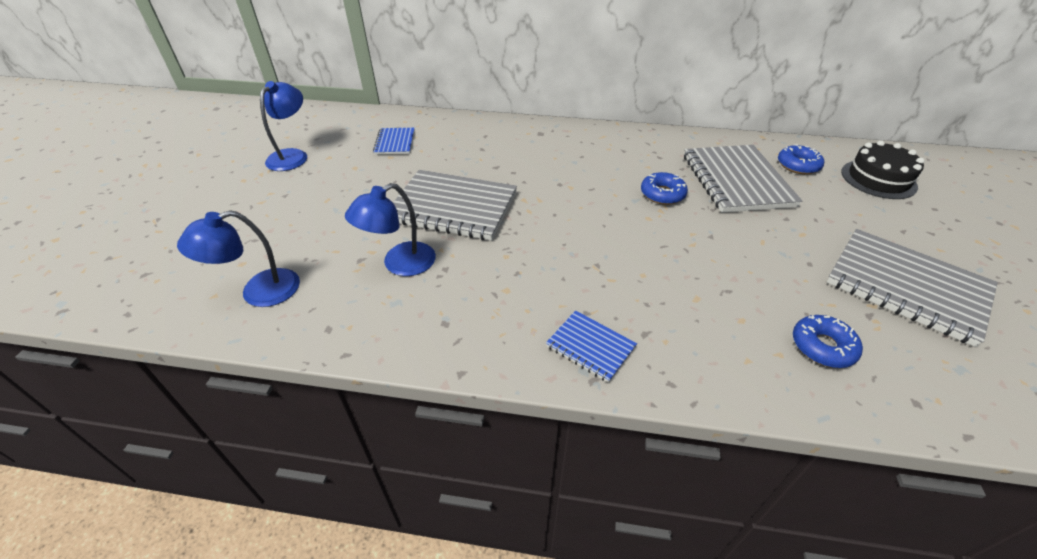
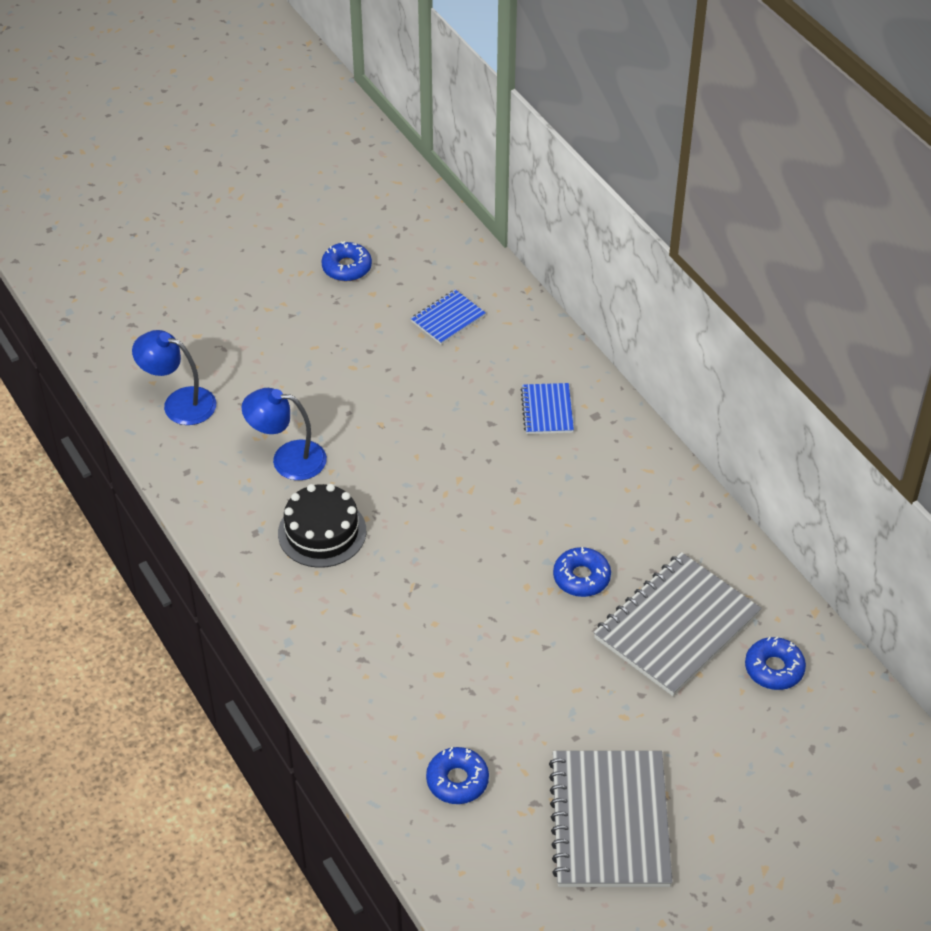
camera: 50 degrees right, 5 degrees up
(292, 156) = (347, 267): blue lamp -> blue donut
(453, 207) = (394, 438): grey notebook -> none
(590, 347) = (315, 633): blue notebook -> blue notebook (547, 410)
(878, 179) = (821, 752): black cake -> black cake (322, 532)

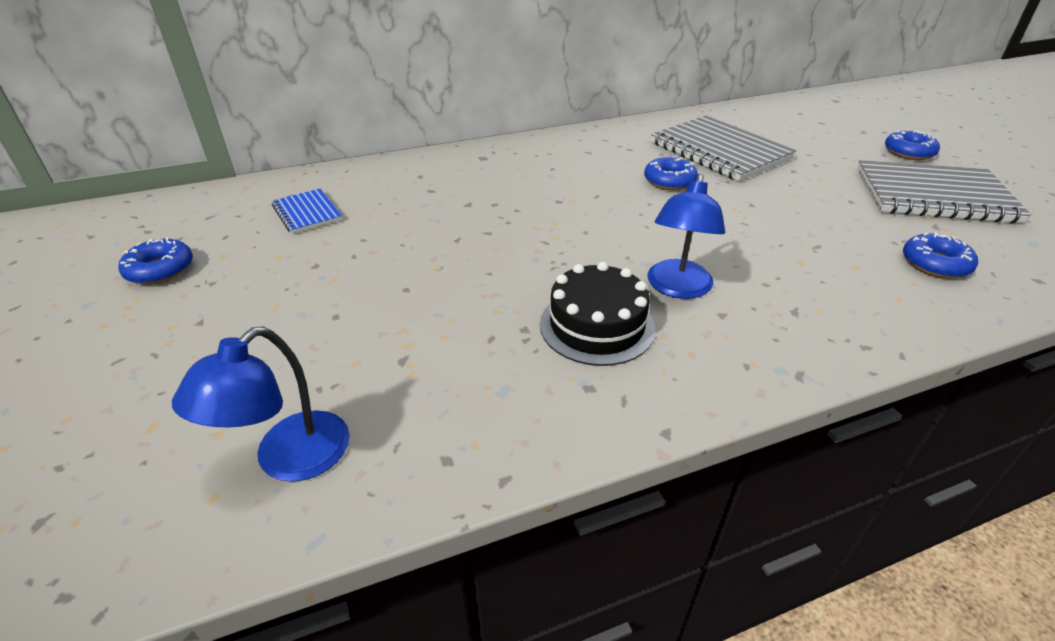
camera: 80 degrees left, 10 degrees down
(287, 459) = (462, 345): blue lamp -> blue lamp (677, 288)
(547, 410) = (466, 176): blue notebook -> none
(774, 669) = (754, 125): blue donut -> blue donut (908, 152)

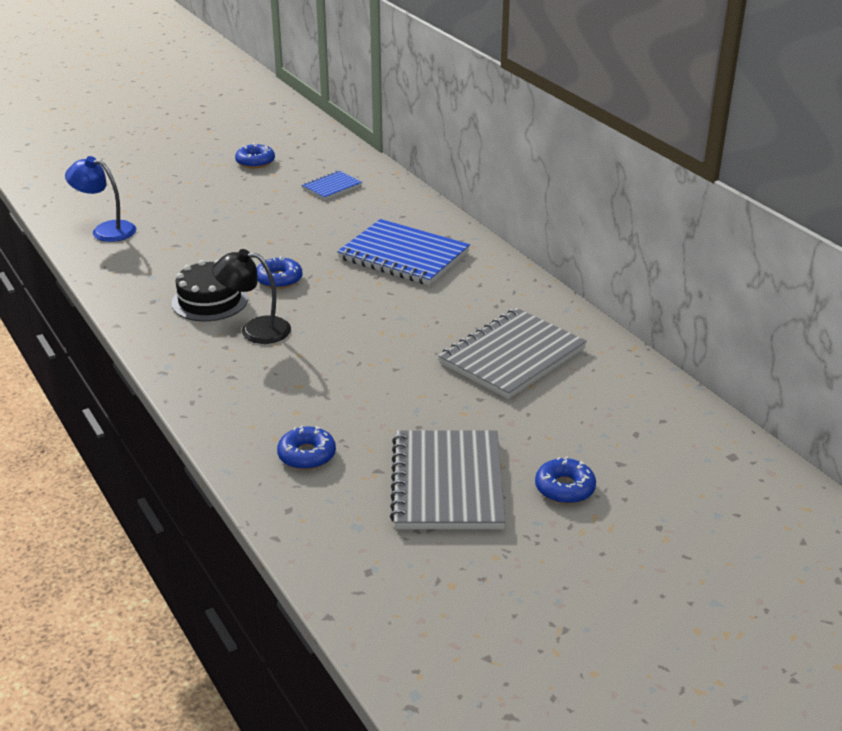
camera: 80 degrees right, 5 degrees down
(515, 182) = (403, 256): none -> blue notebook
(669, 181) = (430, 327): blue donut -> blue donut (279, 279)
(677, 288) = (255, 330): blue lamp -> black lamp

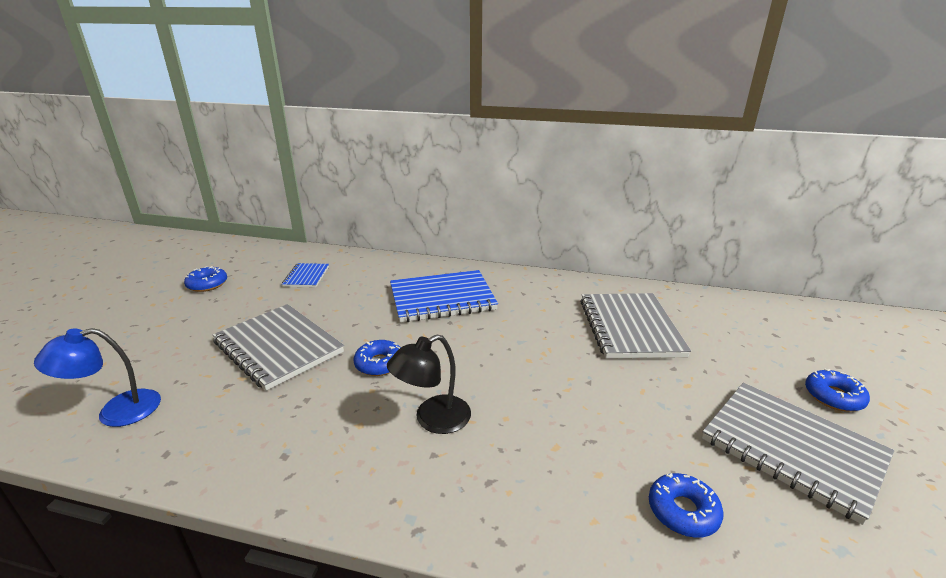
camera: 45 degrees left, 5 degrees down
(210, 301) = (346, 419): black cake -> none
(235, 235) = (278, 347): none -> grey notebook

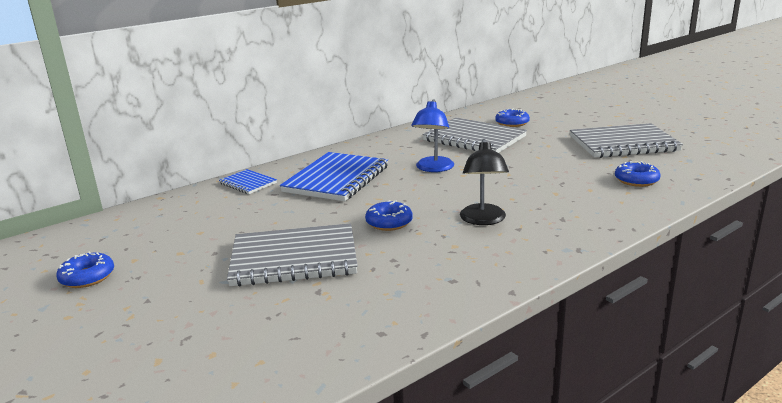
camera: 50 degrees left, 5 degrees down
(116, 411) = (273, 355): blue lamp -> blue lamp (433, 168)
(306, 277) = (183, 223): blue notebook -> blue notebook (248, 183)
(833, 397) = (599, 121): blue donut -> blue donut (512, 123)

